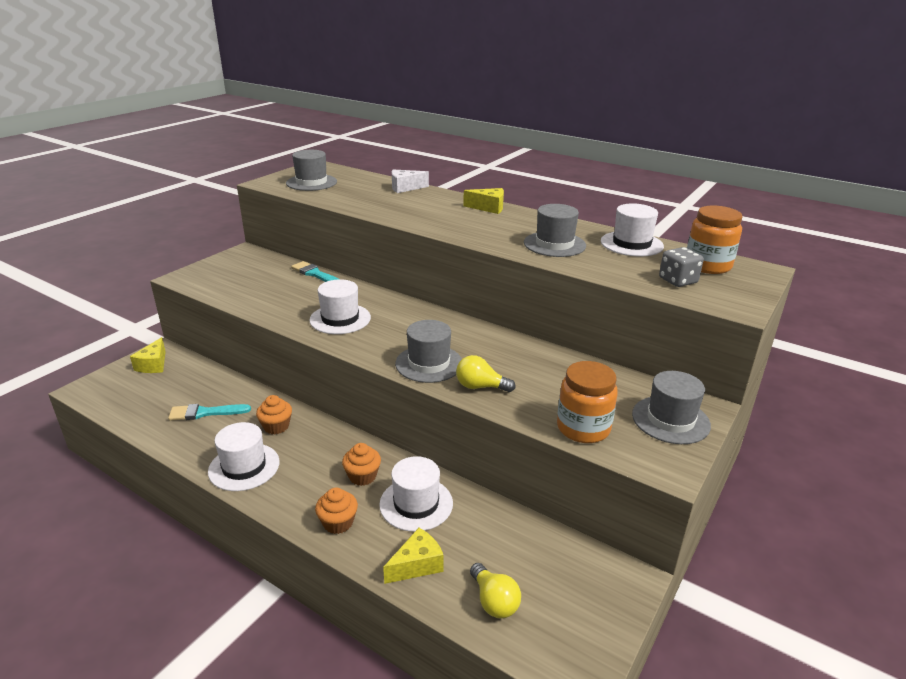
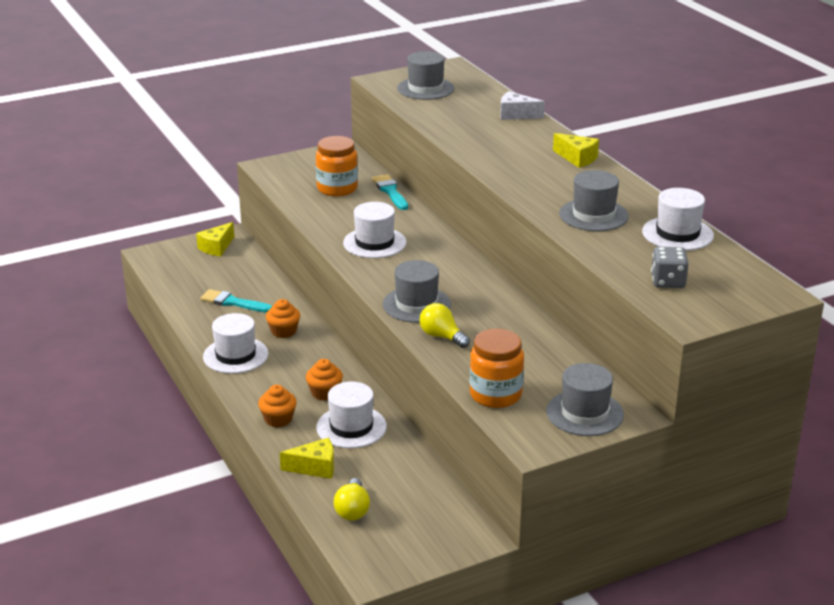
camera: 30 degrees right, 0 degrees up
(707, 266) = (725, 275): orange jar -> orange jar (337, 188)

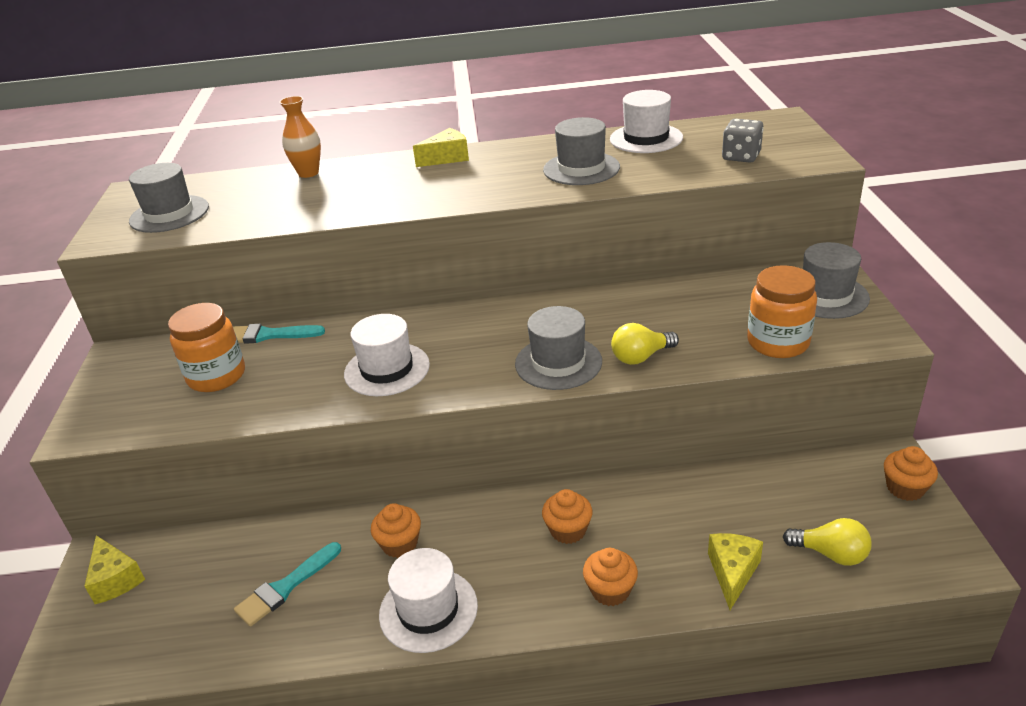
camera: 65 degrees left, 5 degrees up
(351, 427) = (654, 520): white hat -> none
(444, 544) = (905, 488): none -> orange cupcake
(516, 115) = (308, 173): white cheese -> orange vase

